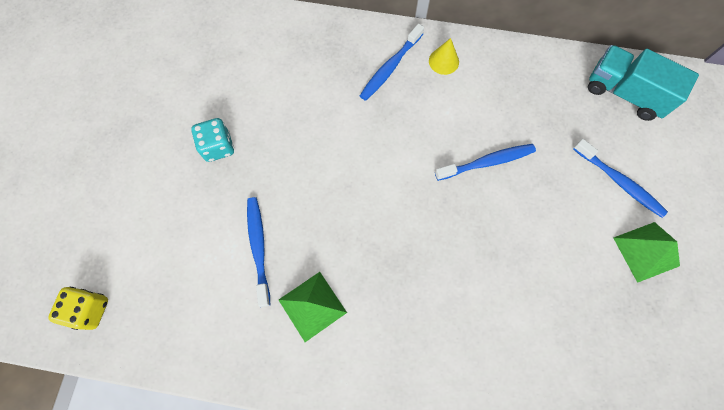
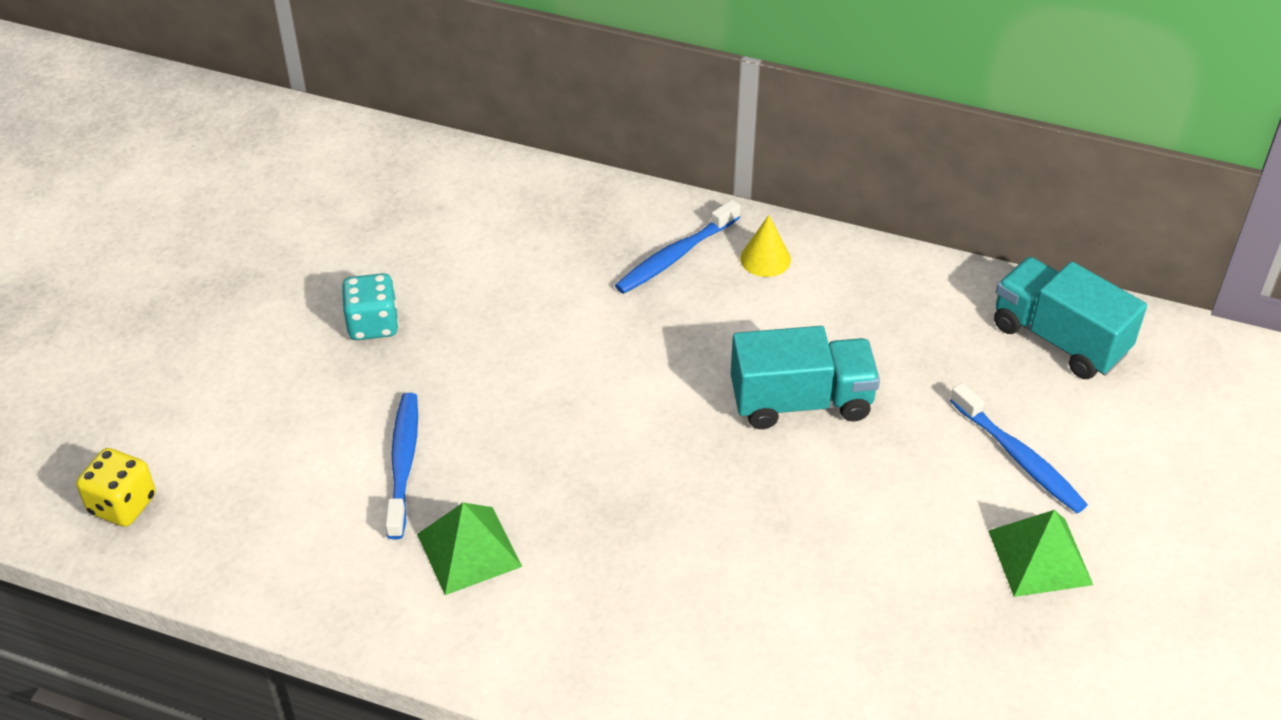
camera: 10 degrees right, 25 degrees down
(486, 162) = (801, 401): blue toothbrush -> turquoise truck

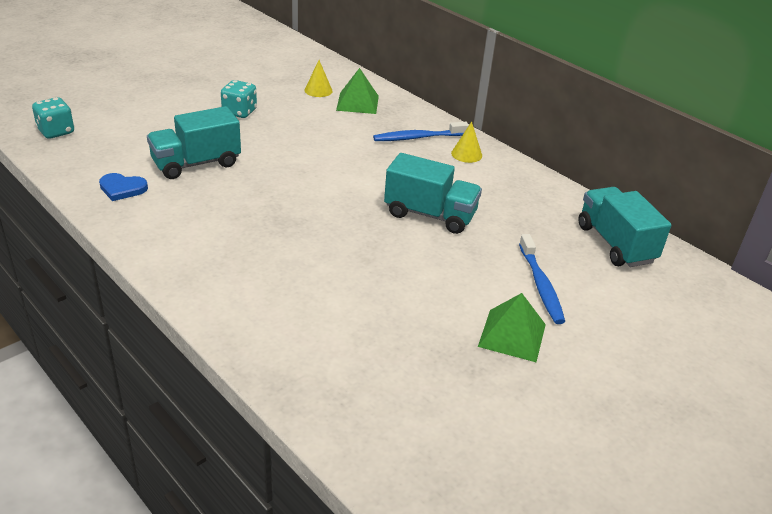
camera: 25 degrees right, 10 degrees down
(122, 504) = (56, 132): yellow dice -> turquoise dice
(338, 567) = (122, 188): none -> blue heart
(403, 464) = (196, 164): blue toothbrush -> turquoise truck
(453, 220) = (318, 90): none -> yellow cone
(469, 550) = (191, 206): green pyramid -> green pyramid (357, 103)

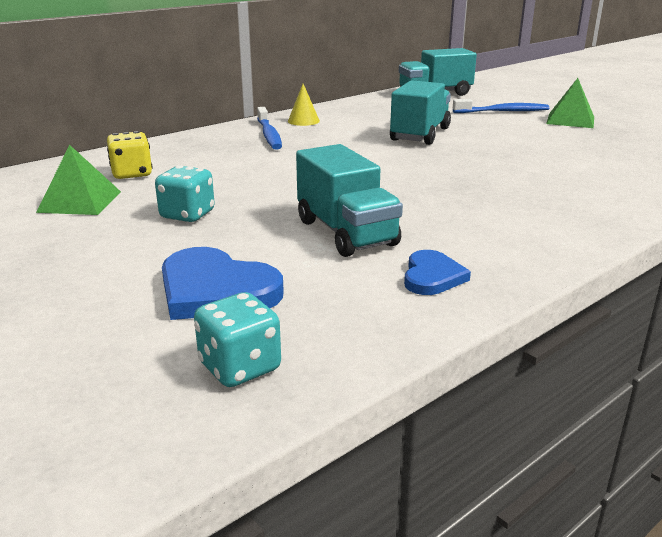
camera: 85 degrees left, 10 degrees down
(132, 124) = (216, 290): none -> blue heart
(318, 90) = (132, 174): yellow cone -> yellow dice
(357, 103) = (177, 156): green pyramid -> green pyramid (80, 201)

